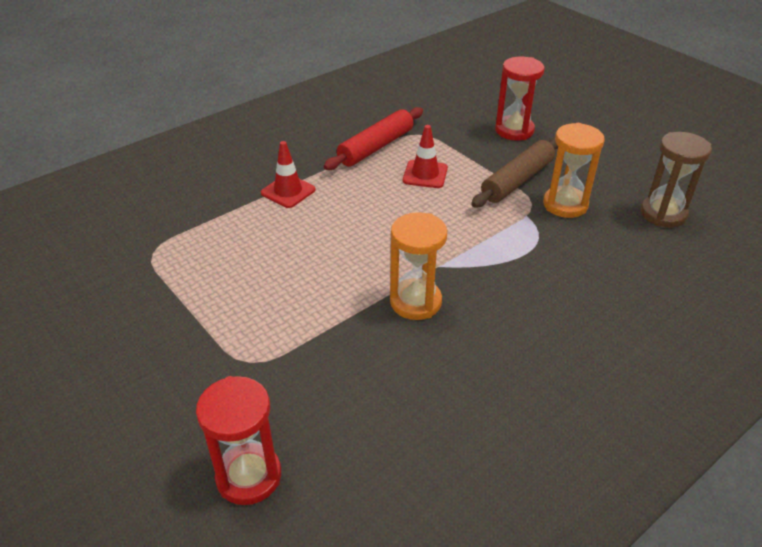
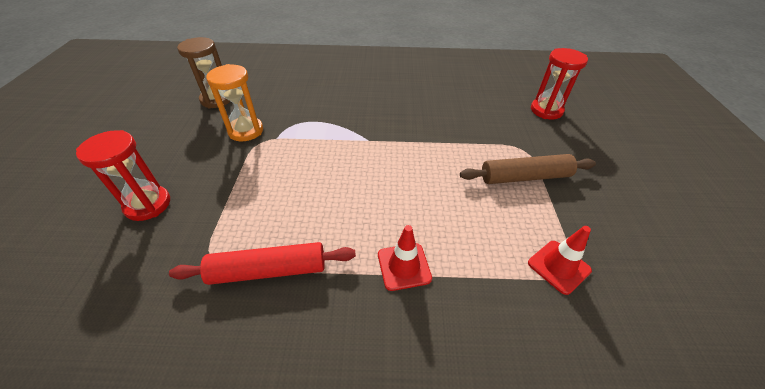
camera: 140 degrees left, 5 degrees up
(415, 302) = (405, 130): orange hourglass -> none
(425, 174) = (279, 207): red traffic cone -> red traffic cone (558, 266)
(517, 180) = (236, 161): brown rolling pin -> brown rolling pin (525, 177)

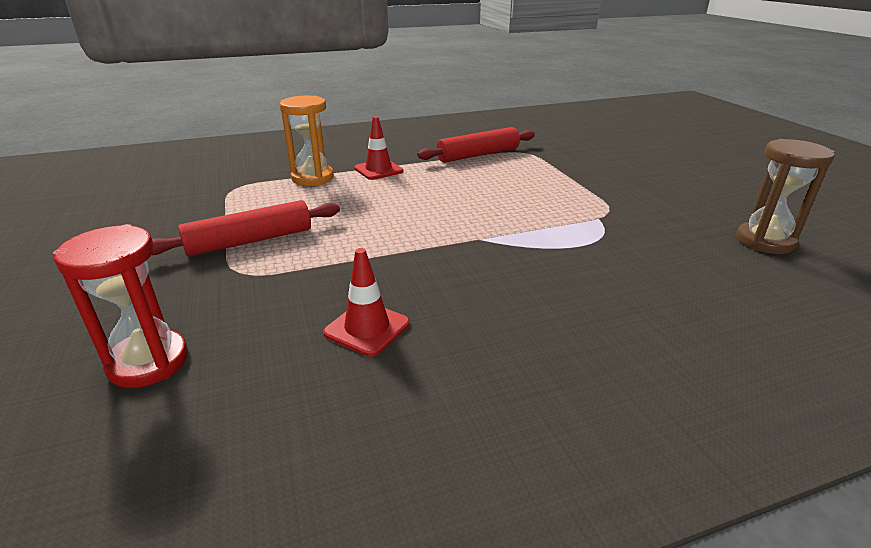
camera: 160 degrees right, 15 degrees down
(148, 205) = (620, 161): red hourglass -> none
(246, 131) = (646, 217): orange hourglass -> orange hourglass (312, 178)
(525, 177) = (250, 241): brown rolling pin -> red rolling pin
(558, 266) = (243, 188): red traffic cone -> red traffic cone (367, 328)

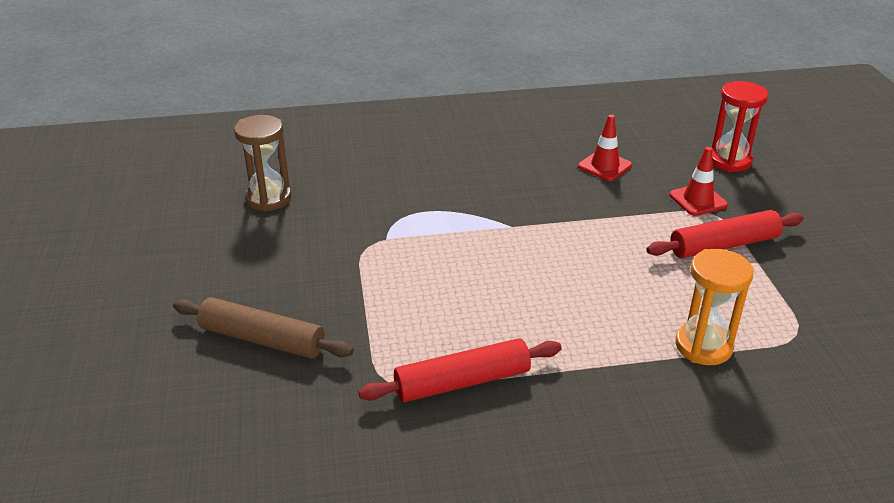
camera: 170 degrees left, 5 degrees up
(378, 170) = (615, 356): red traffic cone -> red traffic cone (698, 200)
(622, 160) = (262, 339): none -> brown rolling pin

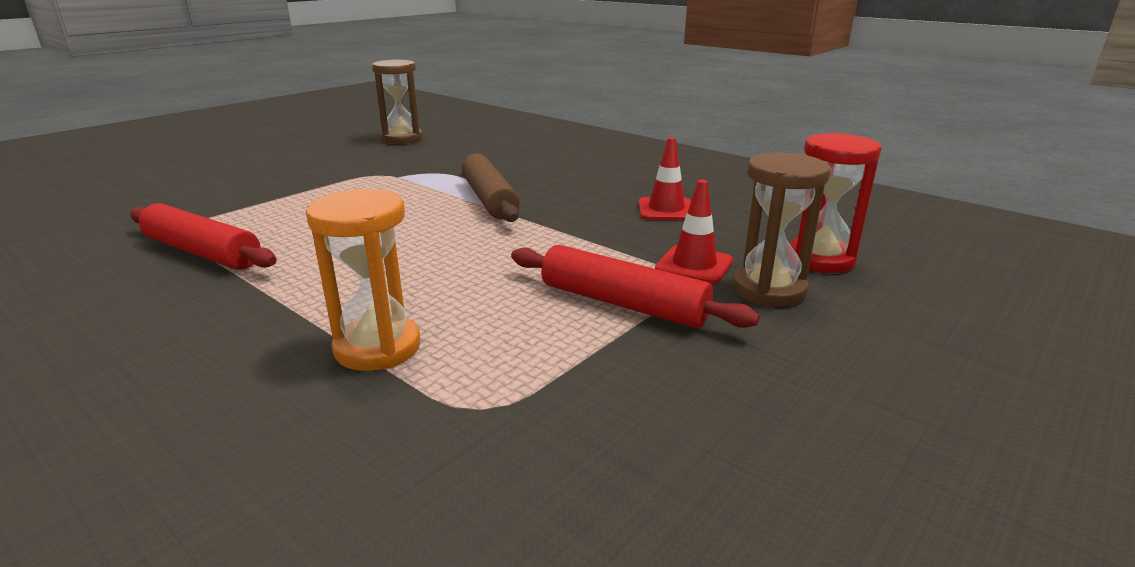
camera: 50 degrees right, 10 degrees down
(262, 339) = (213, 182): brown rolling pin -> brown rolling pin (489, 199)
(750, 195) = (768, 290): none -> brown hourglass

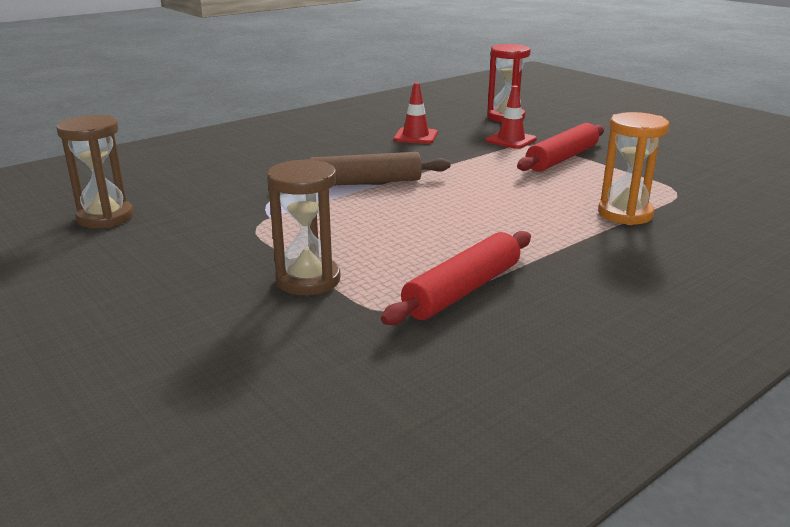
camera: 80 degrees left, 0 degrees up
(768, 290) = (544, 131): brown hourglass -> brown hourglass (308, 280)

